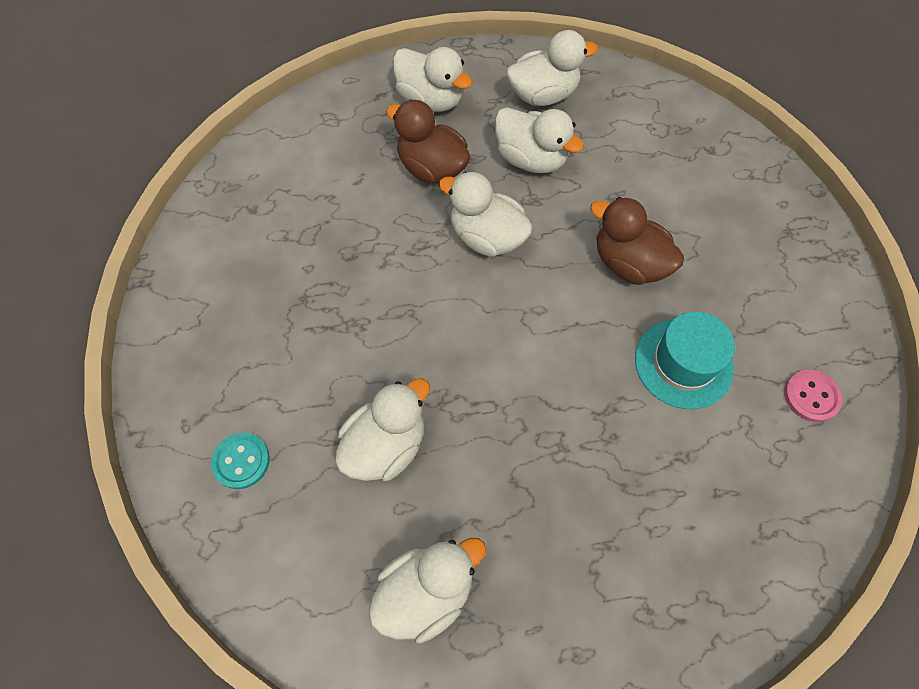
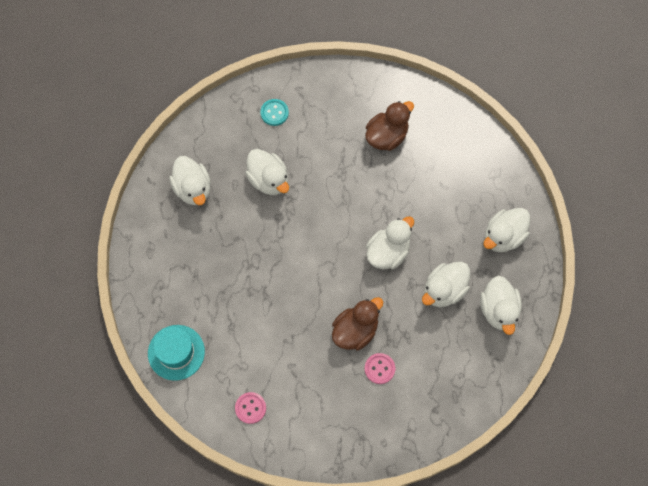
camera: 100 degrees right, 5 degrees up
(432, 168) = (445, 229): brown duck -> brown duck (387, 136)
(677, 223) = (379, 369): none -> pink button
(683, 363) = (284, 343): turquoise hat -> turquoise hat (176, 352)

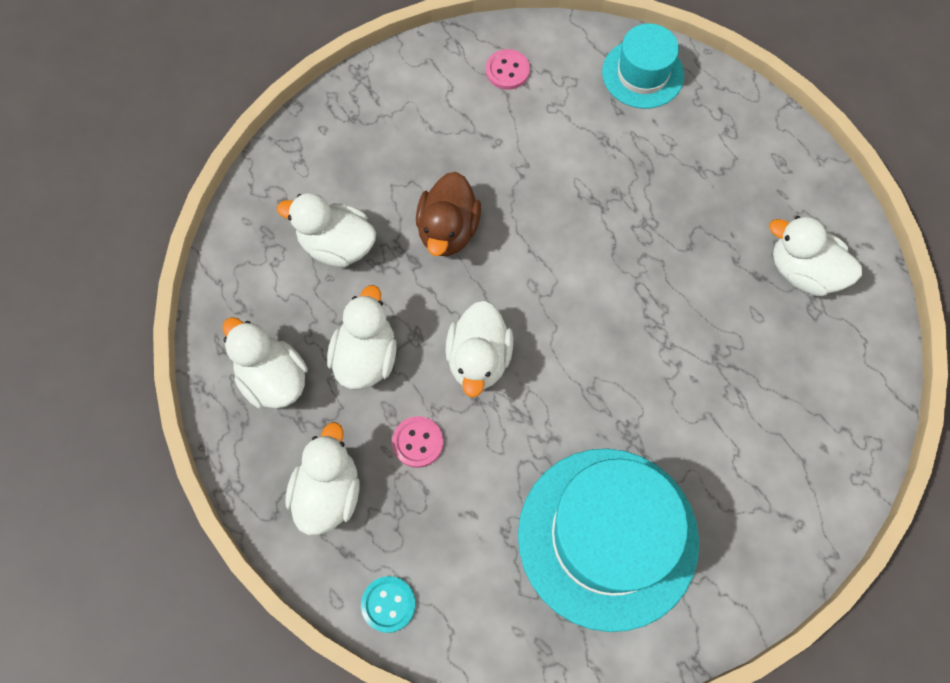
camera: 145 degrees right, 0 degrees up
(268, 180) = (718, 351): white duck -> white duck (337, 245)
(274, 113) = (797, 458): turquoise button -> turquoise button (388, 604)
(379, 369) = (385, 205): pink button -> pink button (417, 442)
(387, 136) = (607, 537): brown duck -> turquoise hat

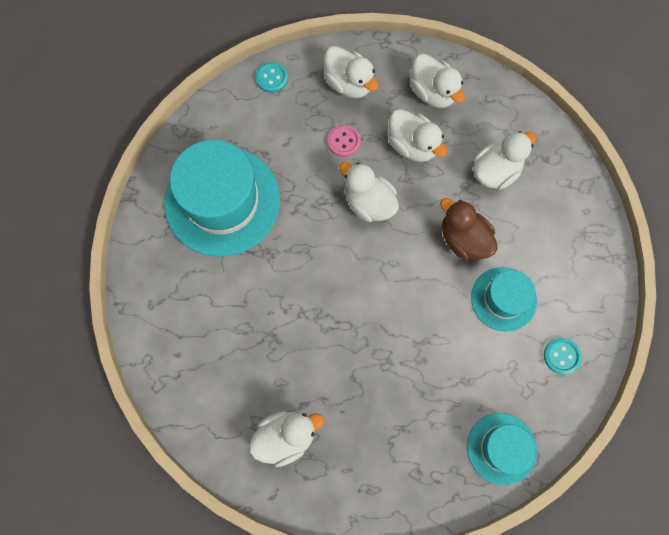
camera: 125 degrees right, 5 degrees up
(273, 378) = (433, 92): white duck -> white duck turned 60 degrees clockwise
(487, 153) = (503, 299): none -> turquoise hat
(507, 71) = (561, 356): pink button -> turquoise button

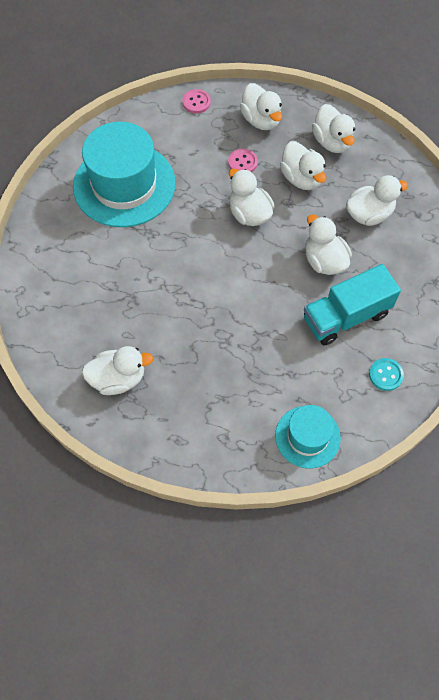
camera: 15 degrees right, 10 degrees down
(272, 78) = (196, 102): turquoise button -> pink button
(463, 239) = (324, 261): brown duck -> white duck
(503, 299) = (346, 316): turquoise hat -> turquoise truck

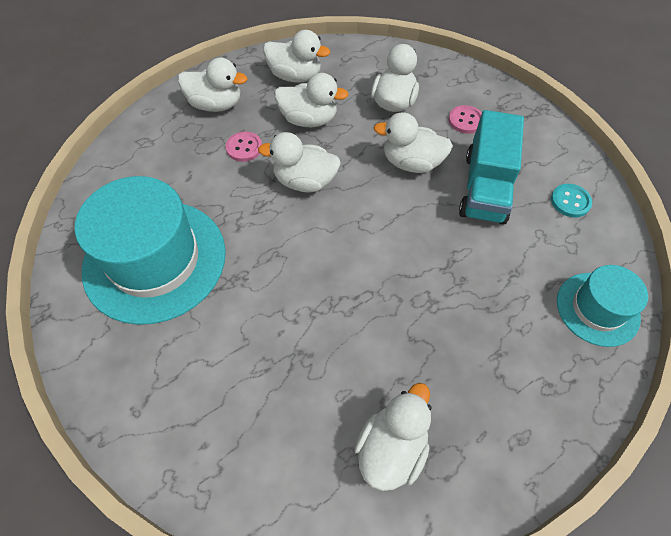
camera: 50 degrees left, 5 degrees down
(196, 102) = (137, 135): pink button -> pink button (465, 120)

